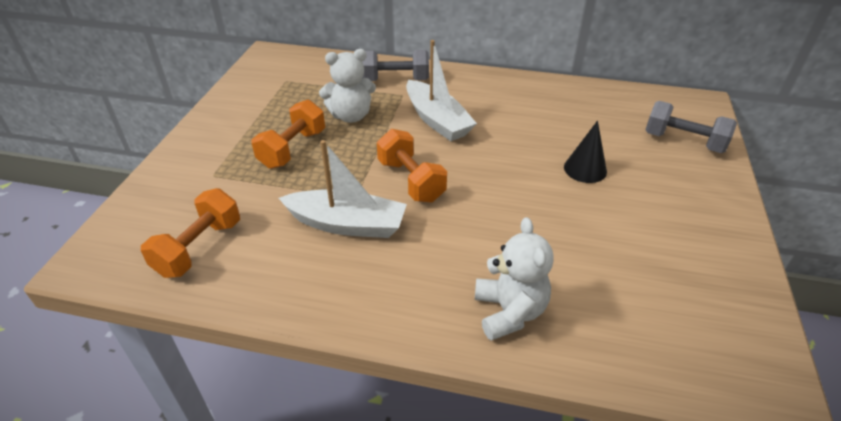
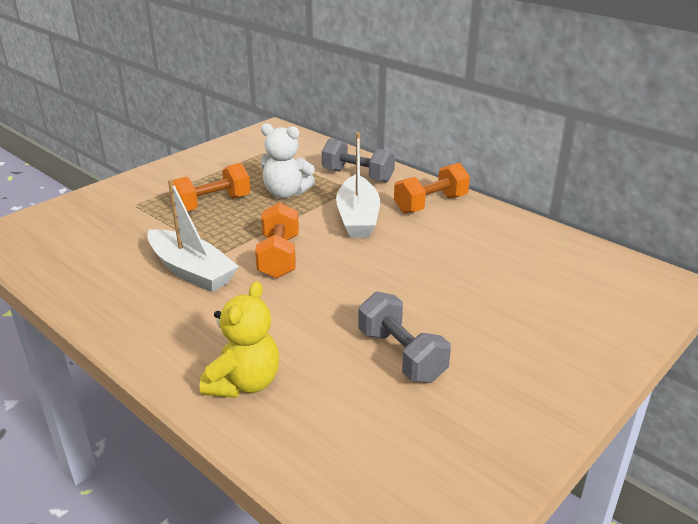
camera: 30 degrees right, 10 degrees down
(199, 248) = (72, 250): orange dumbbell -> orange dumbbell (430, 204)
(509, 312) = (244, 383): white teddy bear -> yellow teddy bear
(585, 169) = (455, 301): black cone -> none
(683, 142) = (600, 312): grey dumbbell -> grey dumbbell (401, 355)

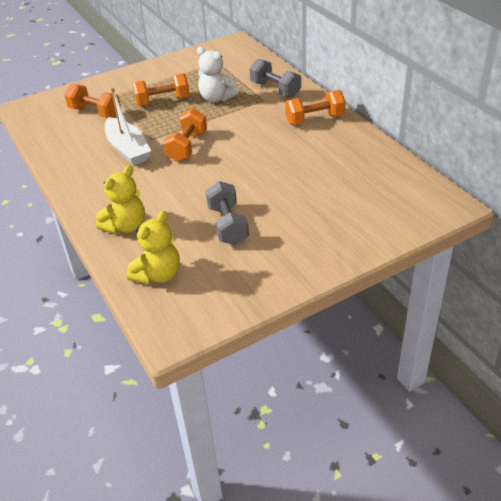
camera: 20 degrees right, 10 degrees up
(117, 228) = (95, 112): none -> orange dumbbell
(338, 452) = (158, 275): none -> yellow teddy bear
(358, 218) = (256, 124): white boat -> none

